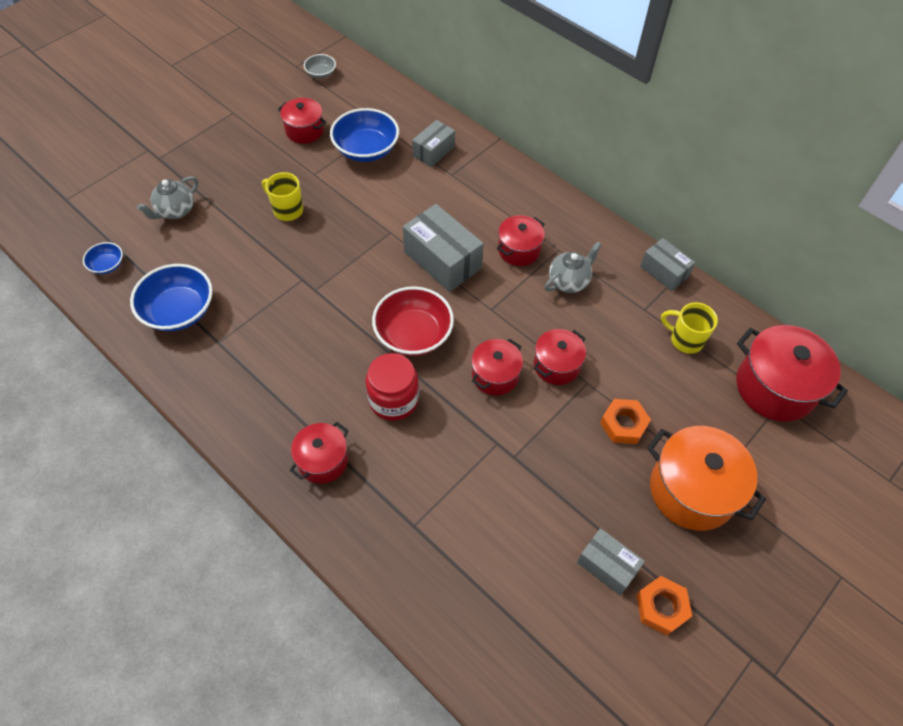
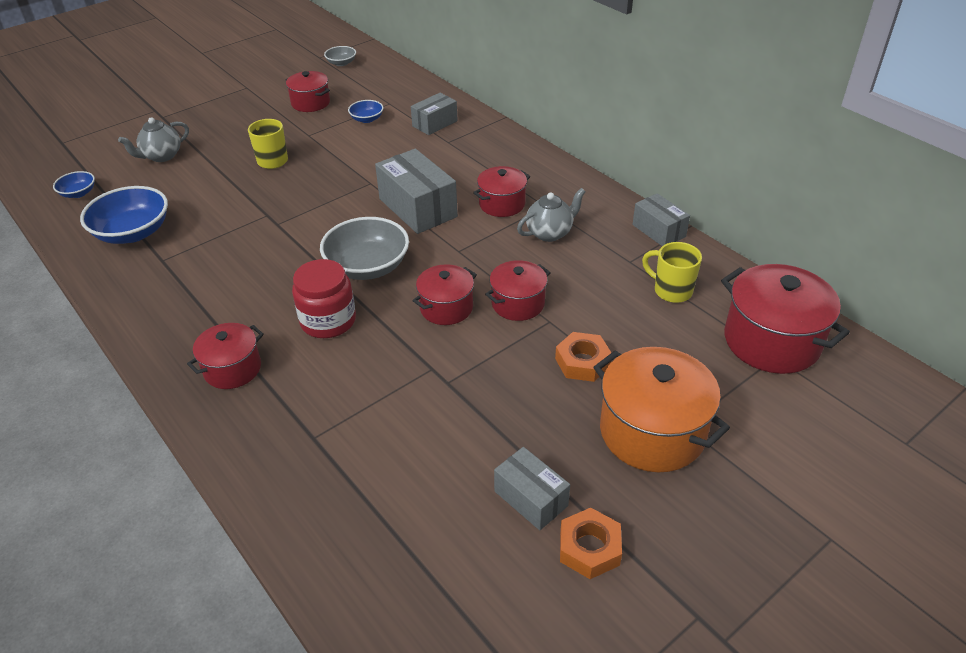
camera: 10 degrees right, 15 degrees down
(366, 149) = (367, 119): blue bowl -> blue bowl, size x0.51
(413, 334) = (368, 266): red bowl -> grey bowl

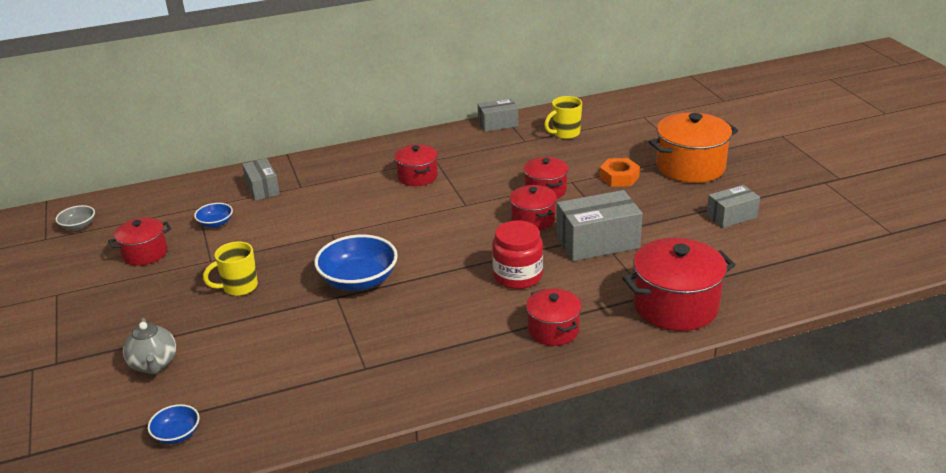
camera: 70 degrees left, 10 degrees down
(133, 232) = (298, 388): blue bowl -> blue bowl (358, 280)
(368, 266) = (457, 249): grey bowl -> none
(418, 208) = (391, 215): grey box -> grey box (597, 242)
(550, 233) = (471, 163): grey teapot -> none
(589, 548) = (773, 204): orange nut -> none
(771, 341) = (629, 114): red pot -> red pot (675, 306)

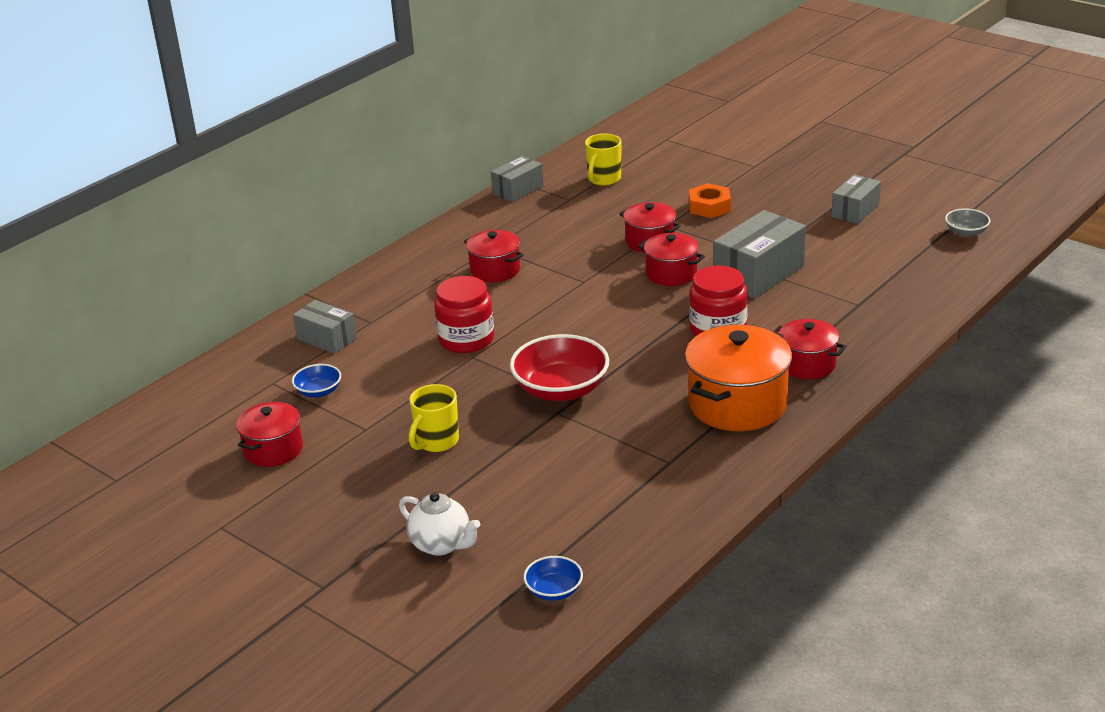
camera: 30 degrees left, 0 degrees up
(78, 226) = (141, 452): grey bowl -> grey bowl (966, 232)
(154, 365) = (441, 544): grey teapot -> white teapot
(342, 220) = (466, 339): none -> red jar
(358, 280) = (561, 389): blue bowl -> red bowl
(675, 306) = (891, 305): red pot -> none
(690, 167) = (767, 176): orange pot -> orange pot (737, 404)

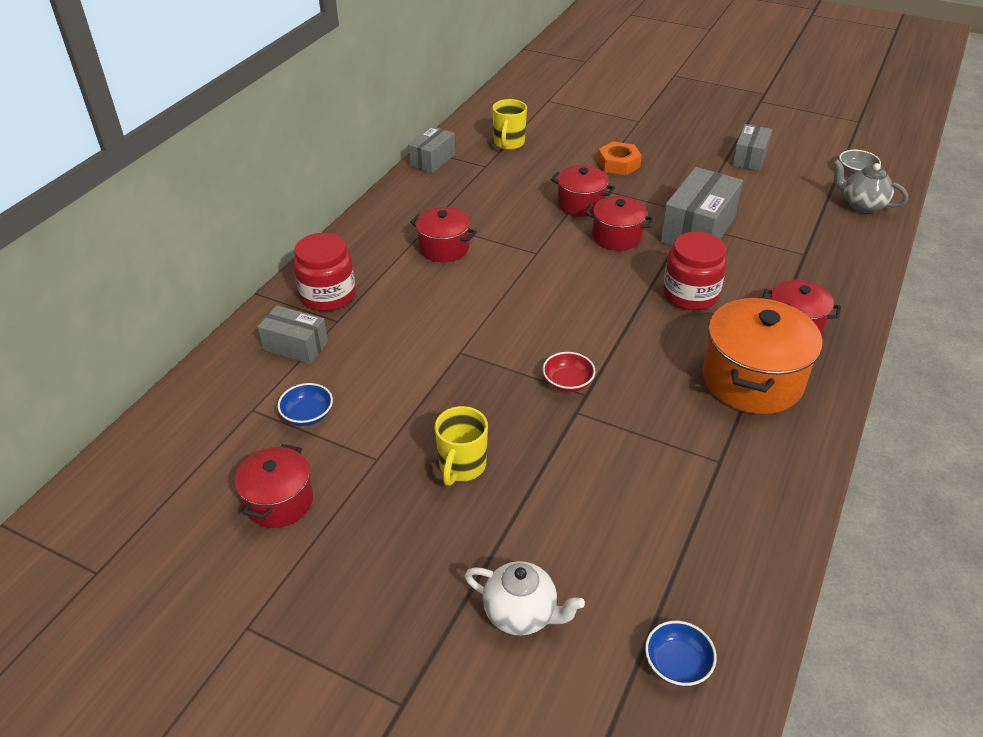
camera: 15 degrees left, 10 degrees up
(466, 339) = (445, 332): red jar -> red jar (328, 295)
(561, 389) = (567, 382): red bowl -> red bowl, size x0.51
(950, 264) = (862, 205): none -> grey teapot

